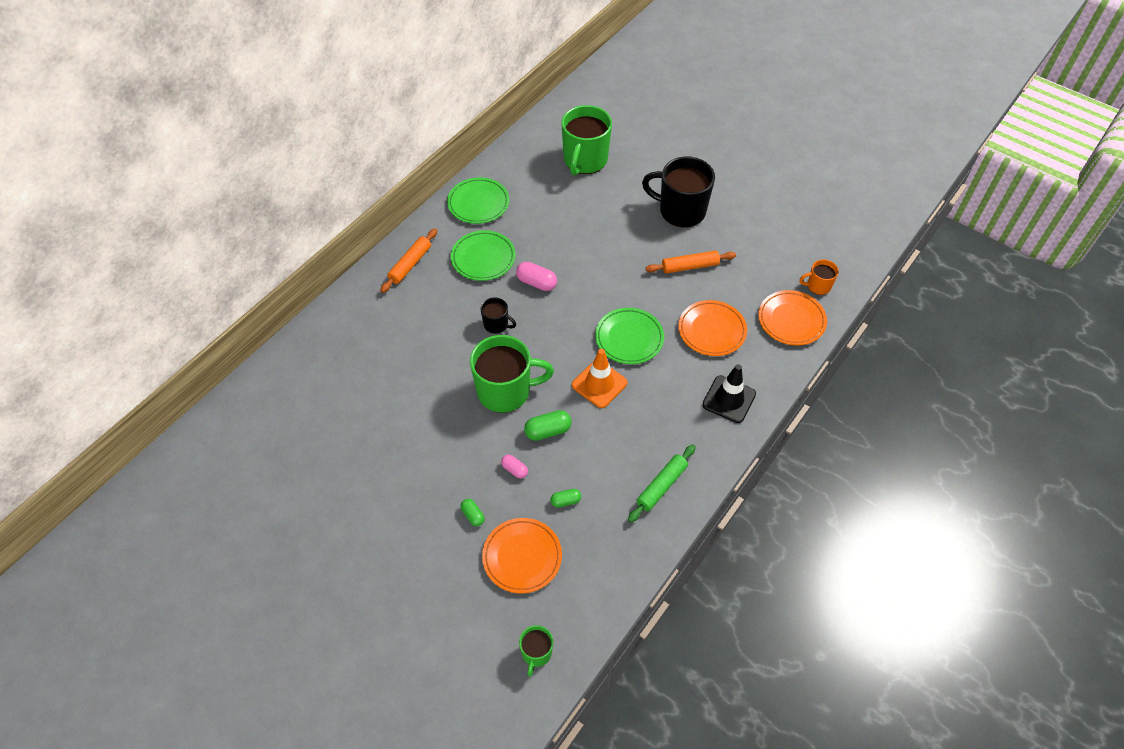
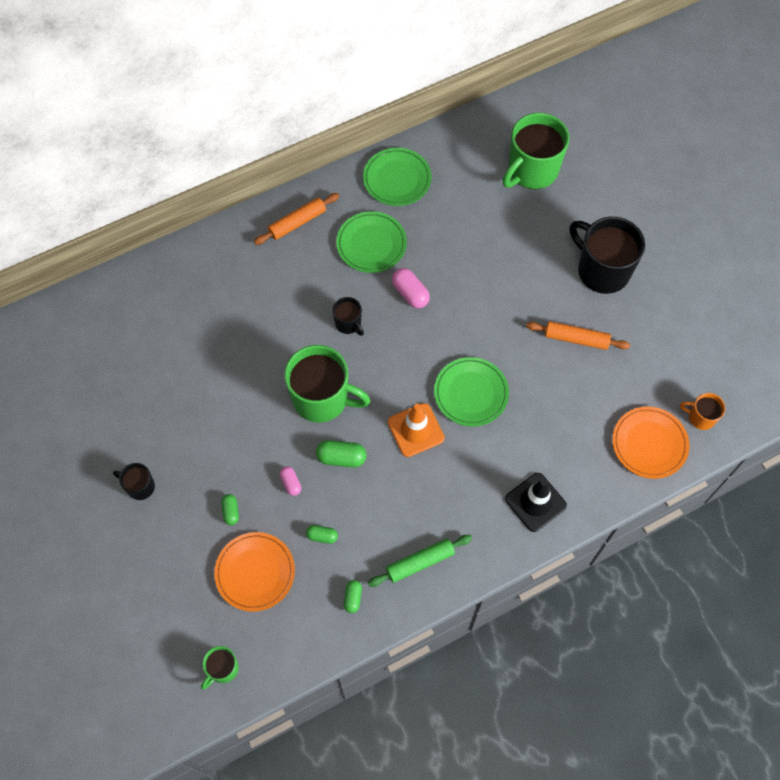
camera: 25 degrees right, 10 degrees up
(376, 530) = (140, 486): none -> black mug
(620, 540) = (353, 598): none -> green capsule
(712, 330) = (559, 420): orange plate -> none

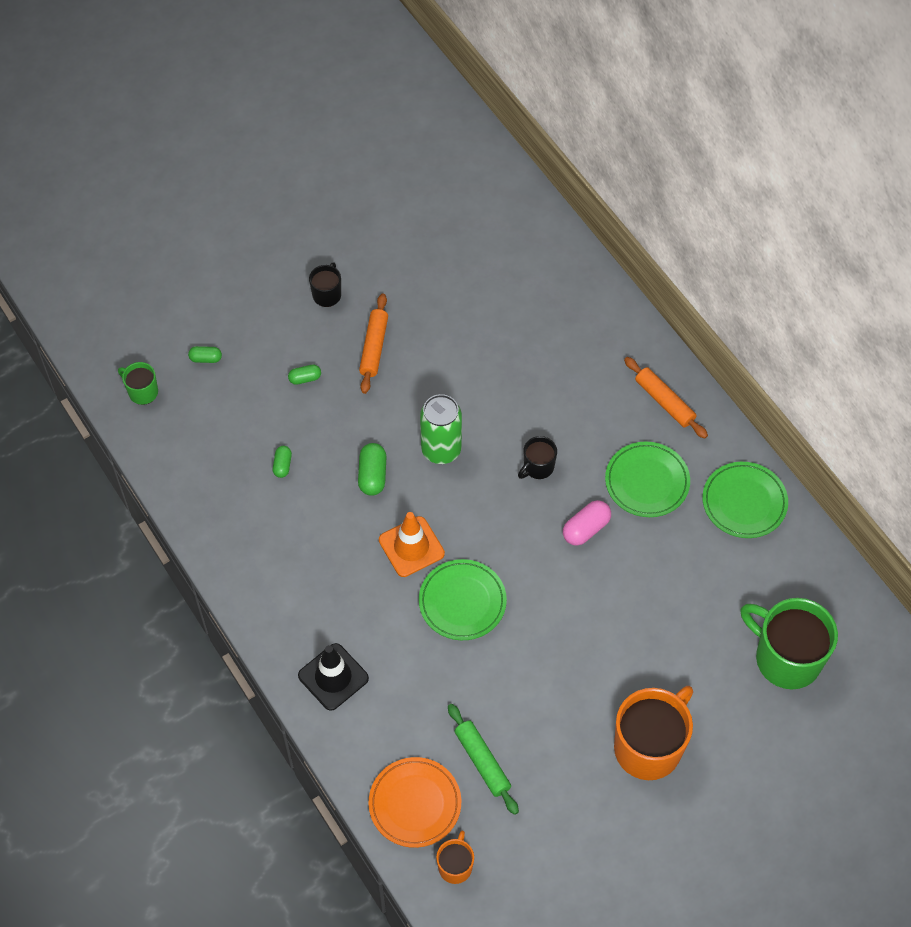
camera: 85 degrees right, 5 degrees down
(255, 572) = (241, 408): orange plate -> none
(291, 483) = (340, 430): pink capsule -> none
(322, 398) = (441, 450): green mug -> green can
(353, 598) = (217, 500): green capsule -> green capsule (206, 358)
(420, 562) = (258, 562): green rolling pin -> green rolling pin (482, 761)
(576, 339) = (547, 717): orange rolling pin -> orange rolling pin (374, 347)
(602, 270) = (649, 746): black mug -> orange mug

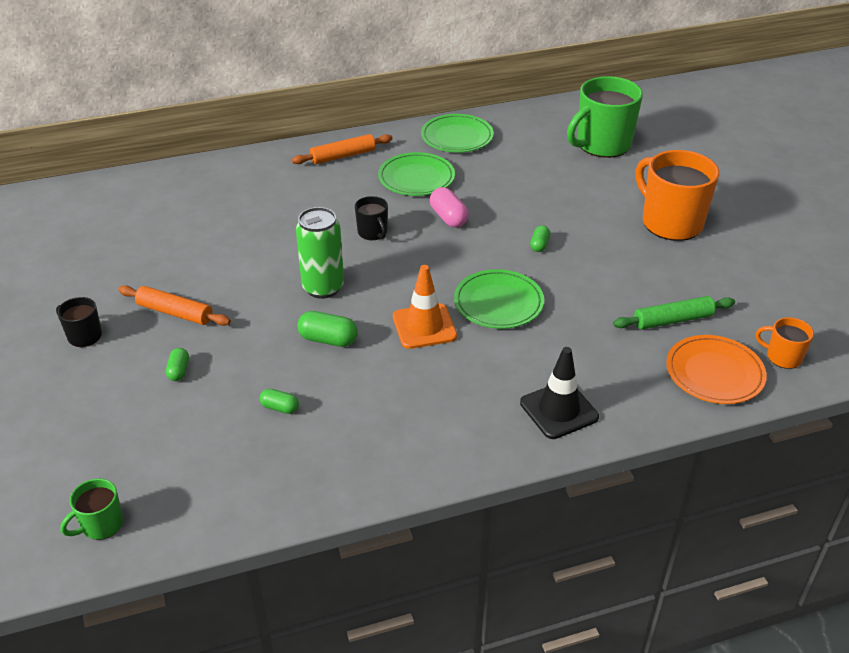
camera: 75 degrees left, 20 degrees down
(206, 358) = (95, 453): green capsule -> green capsule (539, 245)

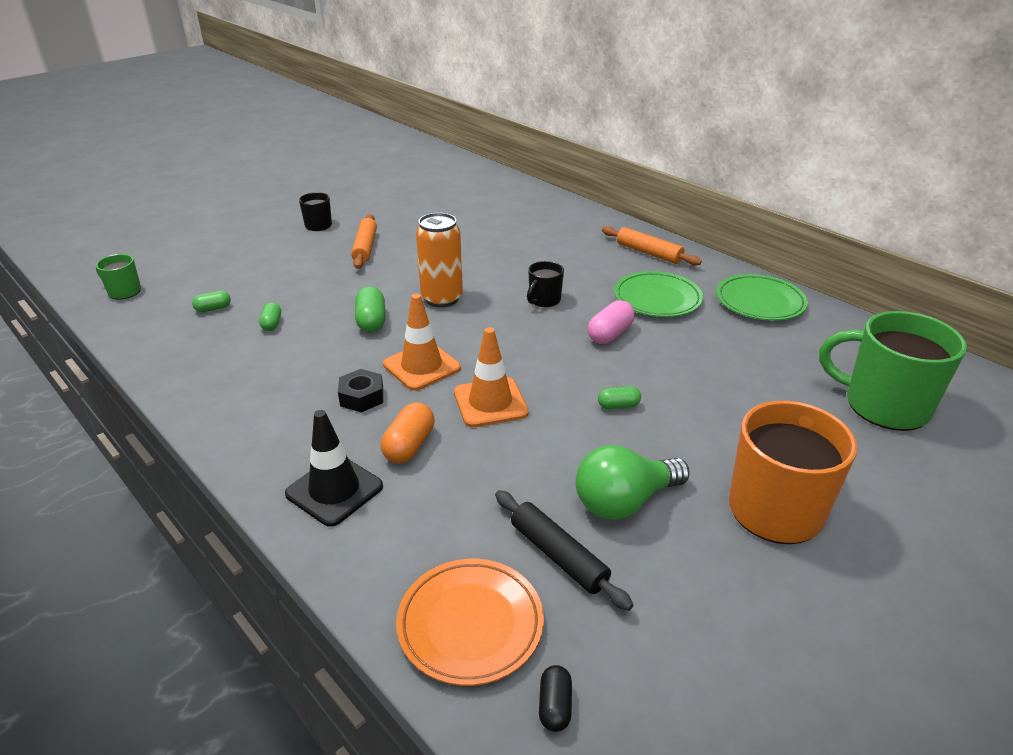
camera: 65 degrees right, 5 degrees down
(179, 371) = (297, 269): green capsule -> green capsule (213, 309)
(323, 288) = (442, 299): green can -> orange can
(446, 371) = (362, 397): none -> black nut
(498, 303) = (490, 402): green plate -> orange traffic cone
(527, 358) = (409, 445): none -> orange capsule
(637, 277) = (624, 501): none -> green light bulb
(672, 320) = (558, 555): green rolling pin -> black rolling pin
(782, 357) = (555, 706): orange mug -> black capsule

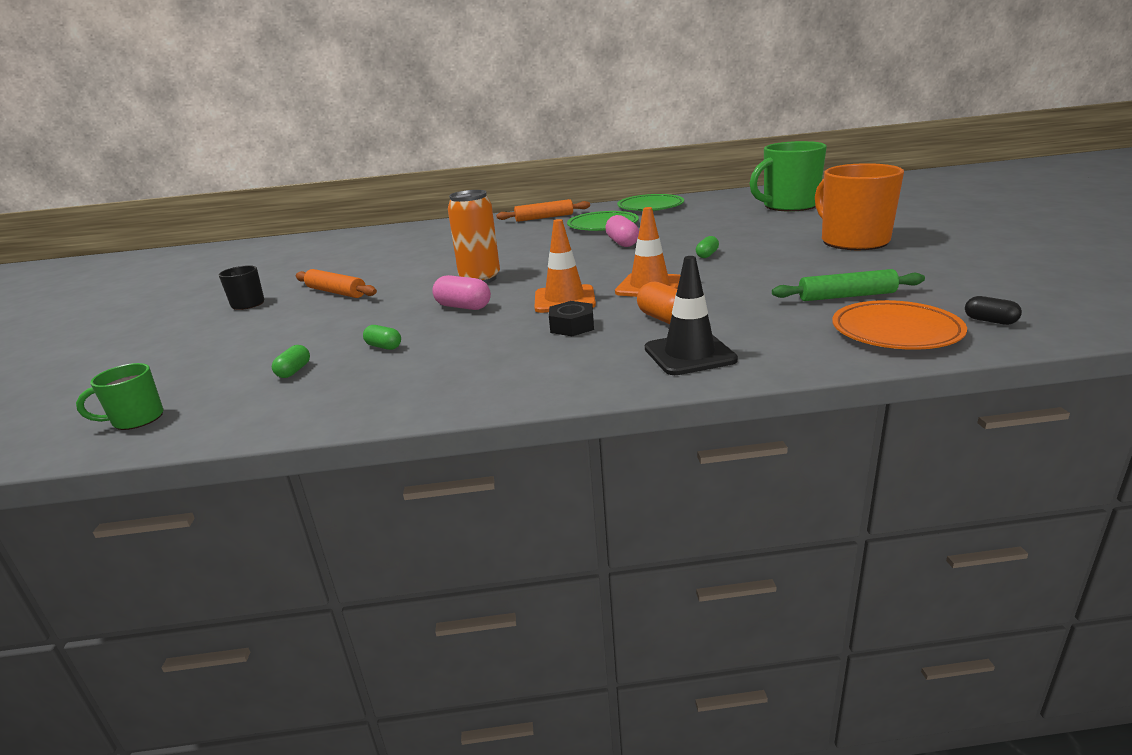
camera: 50 degrees left, 10 degrees down
(371, 321) = (463, 307): green capsule -> pink capsule
(544, 300) = (546, 251): black mug -> none
(558, 555) = (846, 296): black rolling pin -> green rolling pin
(624, 501) = (809, 271): green light bulb -> none

